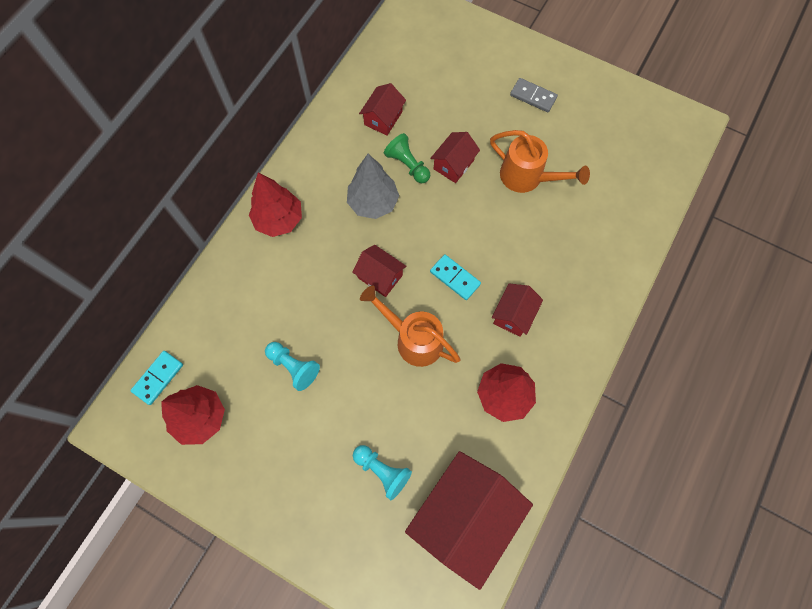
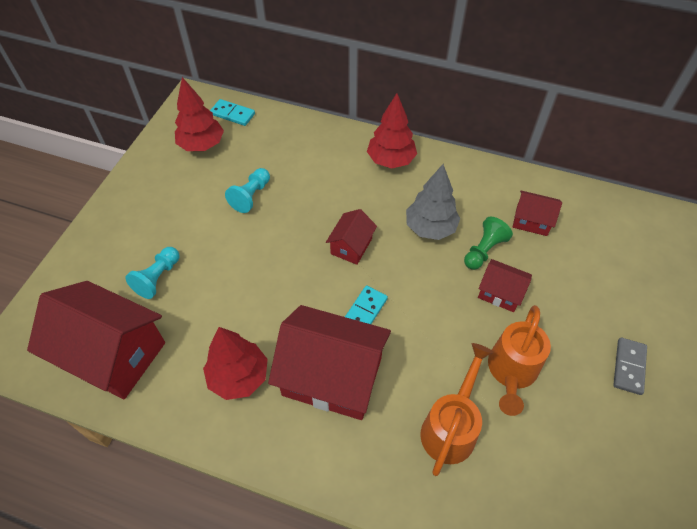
camera: 80 degrees right, 15 degrees down
(413, 339) = (290, 284): orange watering can -> orange watering can (451, 427)
(513, 315) = (332, 376): red house -> red house, size x2.03

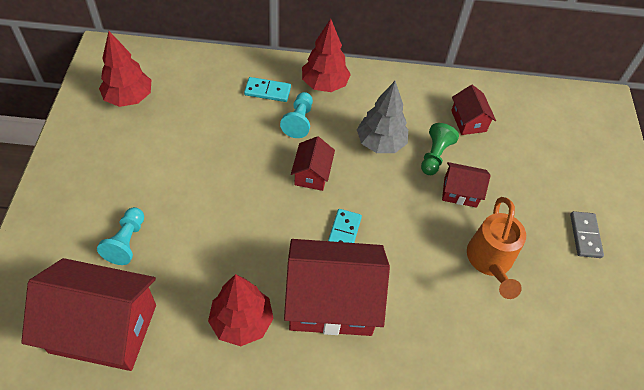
camera: 20 degrees left, 0 degrees up
(232, 114) = (151, 61): turquoise domino -> turquoise domino (267, 91)
(251, 196) = (197, 142): turquoise pawn -> turquoise pawn (299, 121)
(451, 427) = (453, 323): orange watering can -> none
(531, 221) = (468, 121): red house -> red house turned 75 degrees clockwise

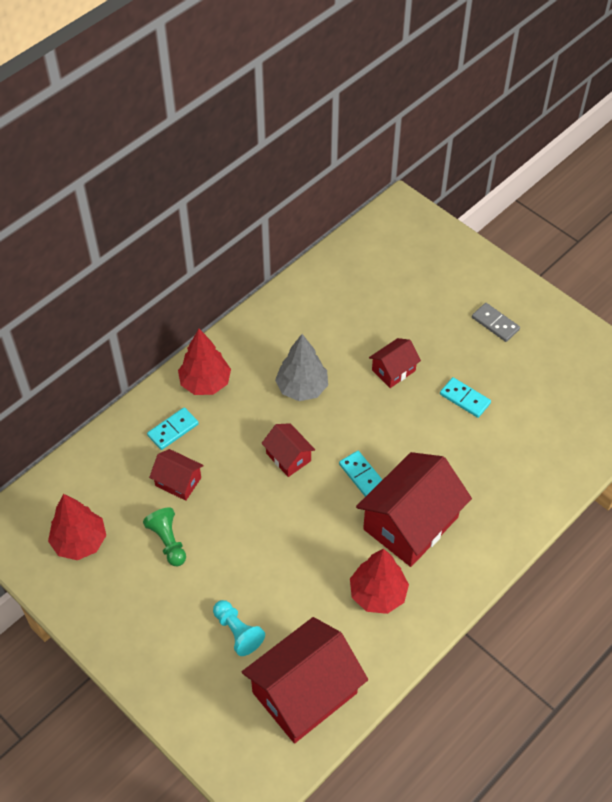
camera: 45 degrees left, 0 degrees up
(299, 121) = (227, 429): turquoise pawn -> none
(435, 156) = (347, 361): green pawn -> green pawn (168, 541)
(468, 121) = (336, 312): red house -> red house (178, 482)
(490, 261) = (464, 399): orange watering can -> turquoise domino

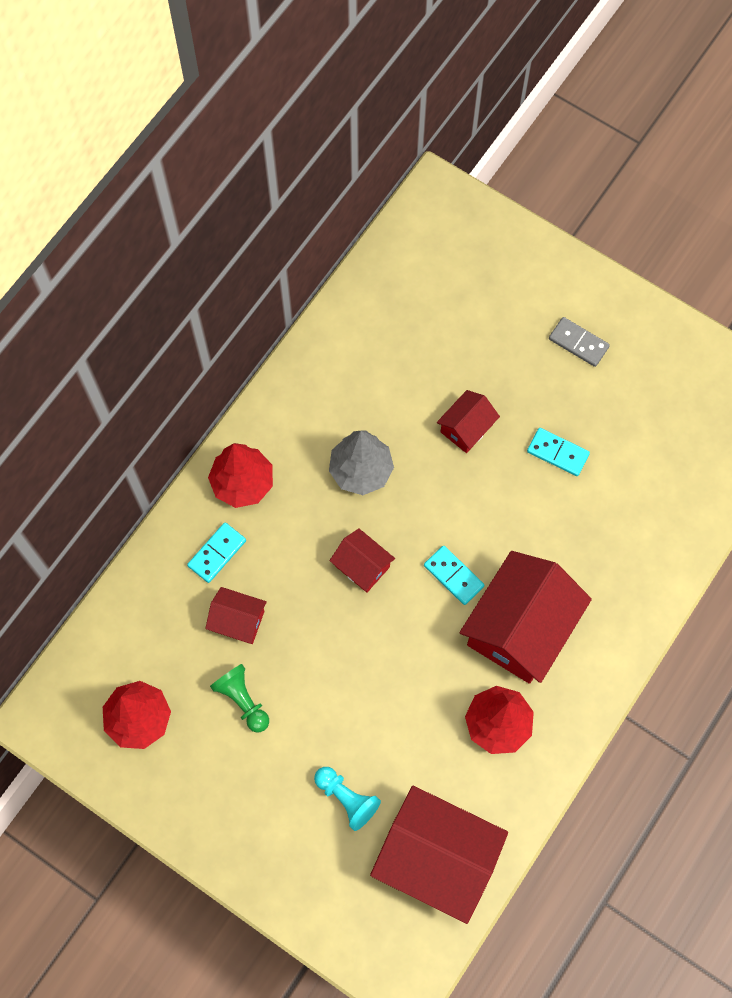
camera: 10 degrees left, 15 degrees up
(304, 693) = (437, 858): red house -> red house turned 75 degrees clockwise

